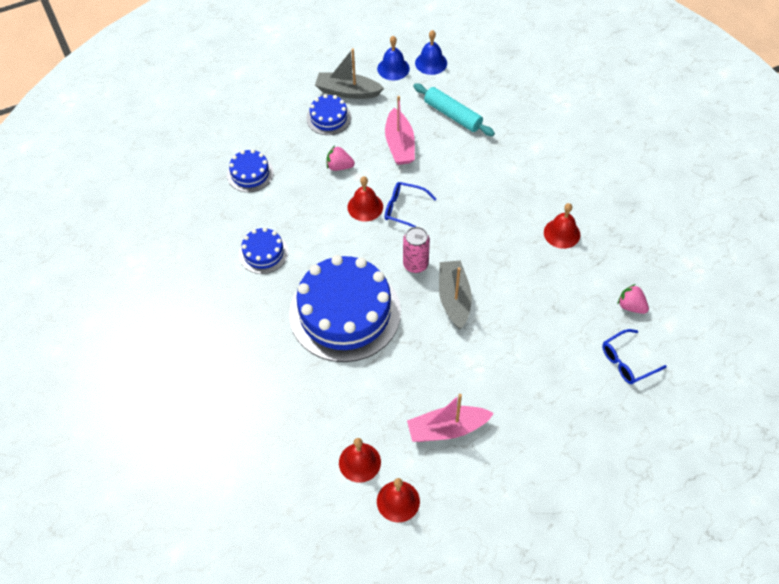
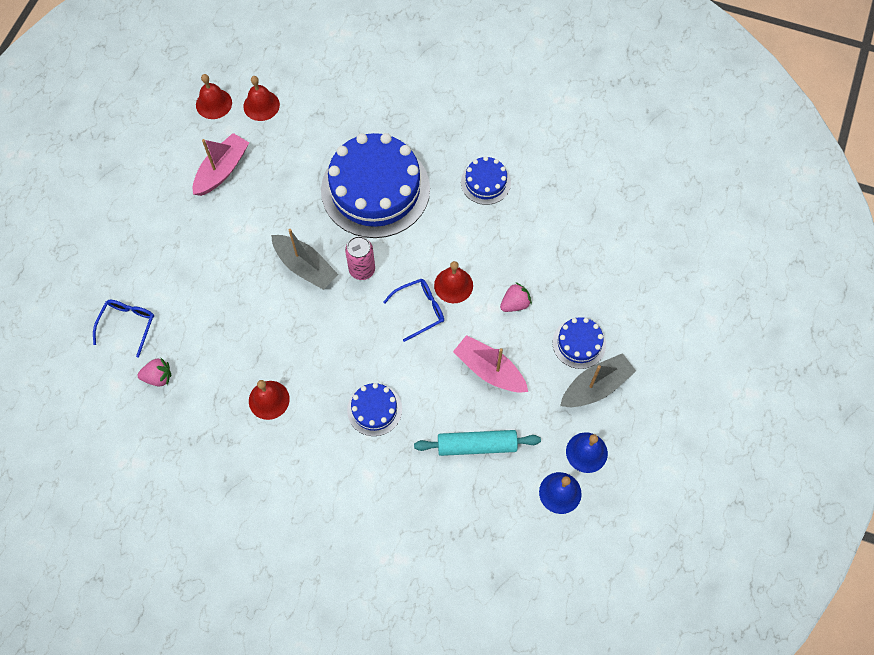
camera: 135 degrees right, 10 degrees up
(250, 173) = (576, 235): blue cake -> blue cake (374, 409)

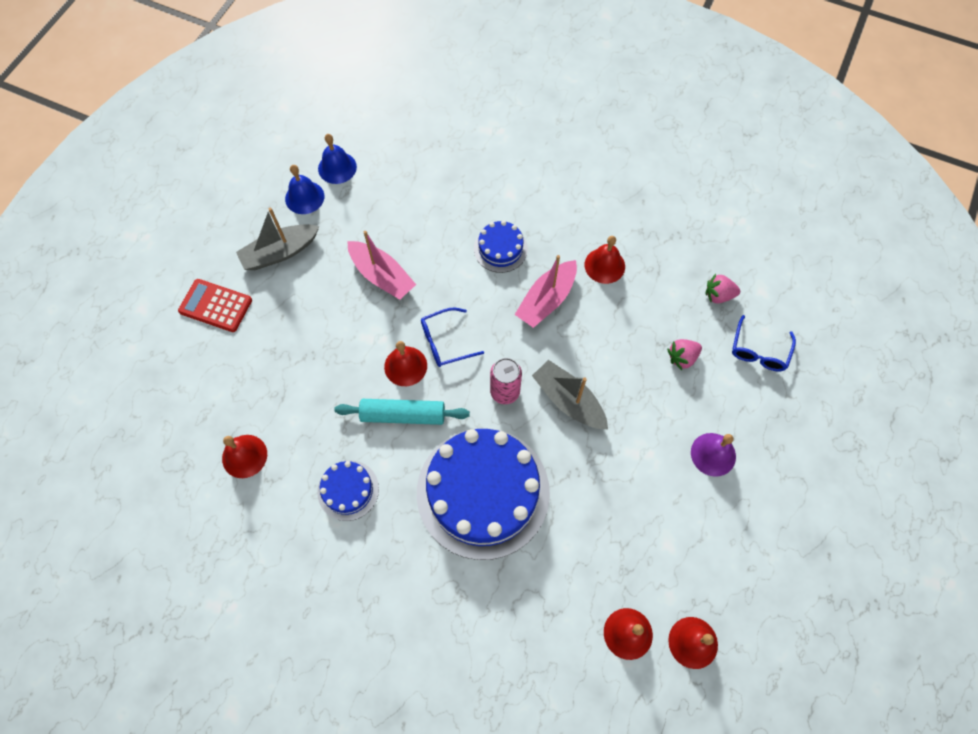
camera: 175 degrees left, 0 degrees up
(182, 233) = (713, 454): none -> purple bell
(222, 170) = (673, 536): pink boat -> pink boat (546, 300)
(477, 446) = (406, 210): turquoise rolling pin -> turquoise rolling pin (403, 415)
(515, 304) = (343, 340): pink strawberry -> pink strawberry (682, 357)
(577, 201) = (244, 456): none -> red bell
(579, 343) = (285, 295): blue cake -> none
(642, 327) = (215, 306): none -> red calculator

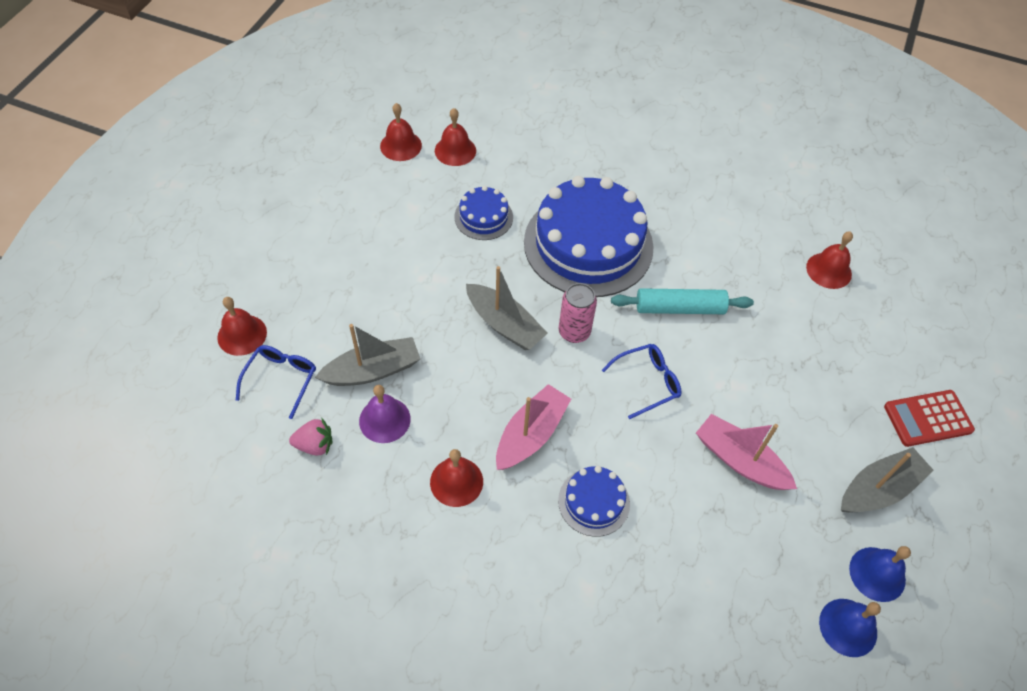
camera: 175 degrees right, 10 degrees down
(215, 306) = (928, 418): red calculator -> red calculator turned 150 degrees clockwise
(348, 490) = (718, 244): blue cake -> blue cake (483, 217)
(405, 366) = (687, 356): red bell -> red bell (242, 335)
(682, 357) = (373, 370): pink strawberry -> grey boat
(713, 454) = (356, 278): purple bell -> purple bell (384, 420)

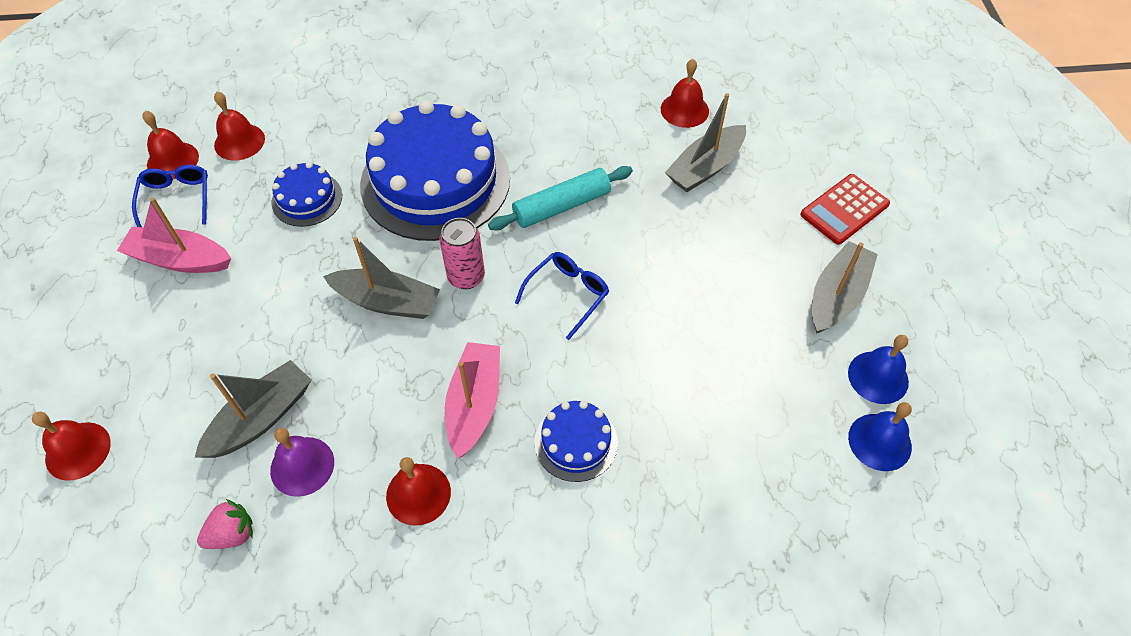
camera: 25 degrees left, 0 degrees up
(281, 379) = (153, 479): blue glasses -> blue glasses (176, 199)
(740, 460) = (697, 330): pink boat -> pink boat (180, 259)
(820, 328) = (705, 167): none -> grey boat

